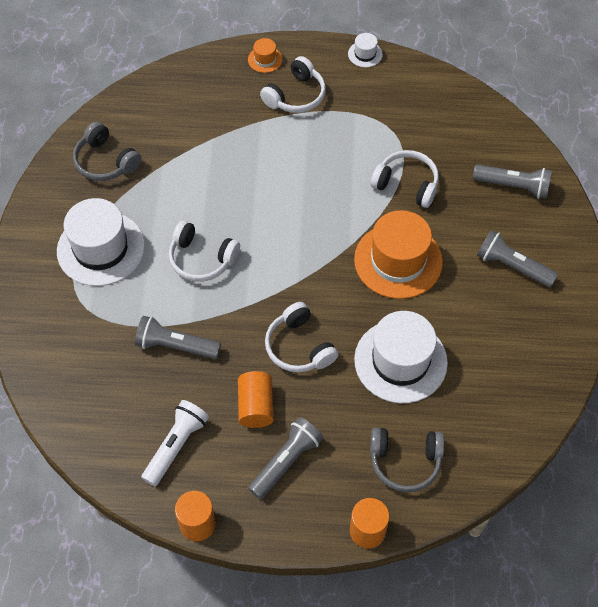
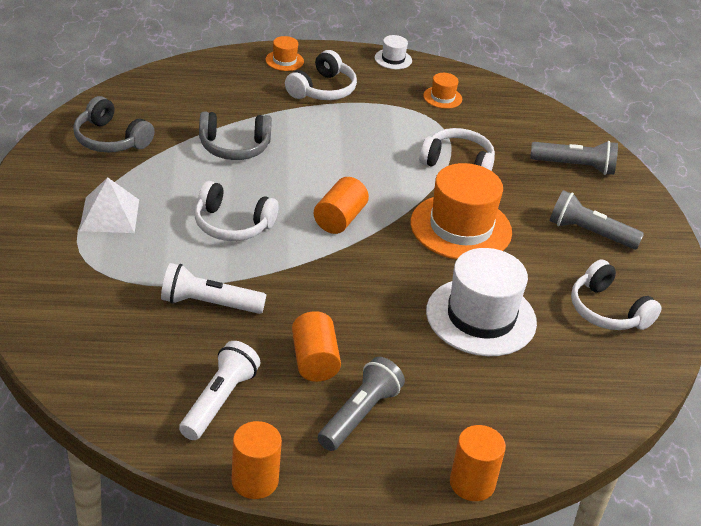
camera: 10 degrees left, 20 degrees down
(101, 248) = (109, 214): white hat -> white pyramid
(175, 346) = (209, 304): grey flashlight -> white flashlight
(293, 252) = (339, 219): none -> orange cylinder
(299, 347) = (358, 304): white headphones -> white headphones (607, 311)
(404, 102) = (442, 97): none -> orange hat
(405, 461) = (505, 412): grey headphones -> grey headphones (234, 147)

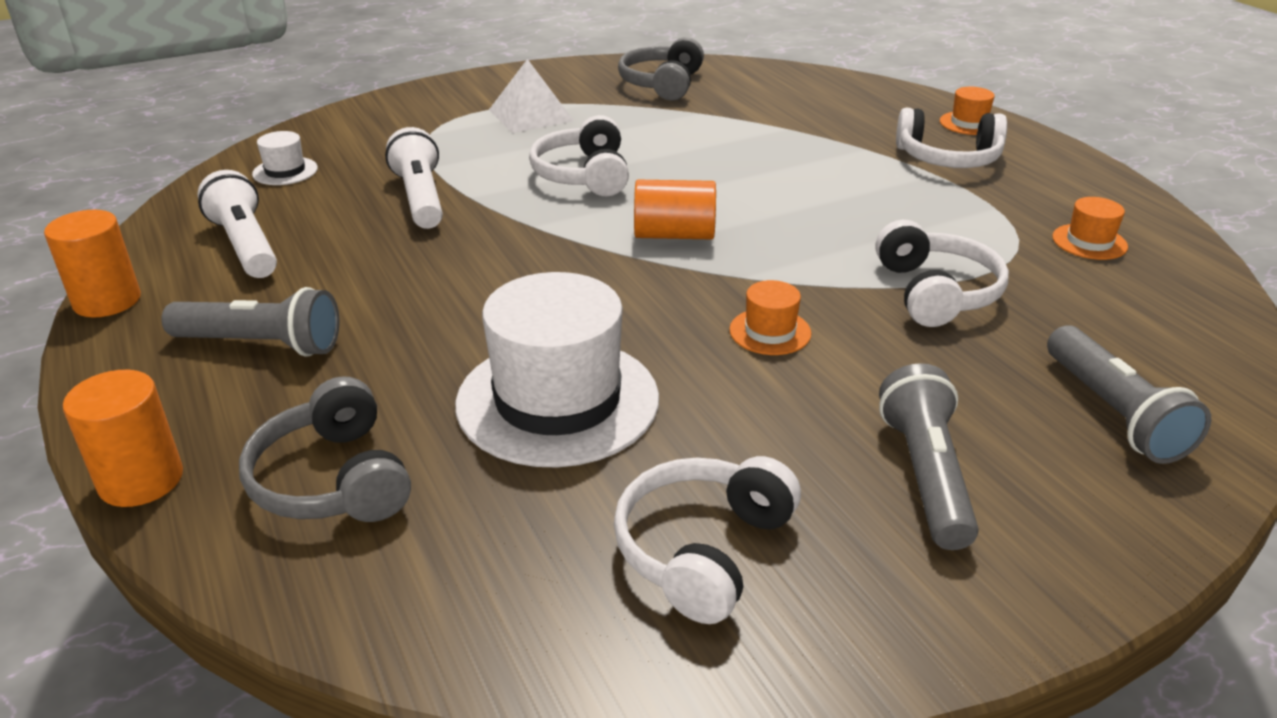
camera: 70 degrees right, 5 degrees down
(219, 401) = (245, 245): white flashlight -> white flashlight turned 120 degrees counterclockwise
(234, 147) = (739, 140): grey headphones -> grey headphones (333, 479)
(314, 361) = (356, 286): orange cylinder -> none
(393, 59) = (1114, 185): white hat -> white hat (285, 171)
(461, 227) = (770, 332): orange hat -> orange hat, size x0.44

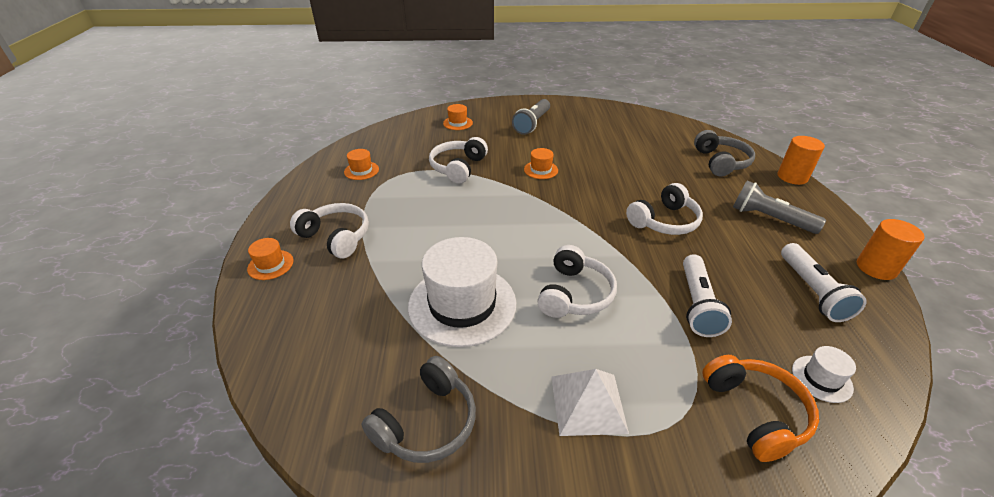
camera: 155 degrees left, 5 degrees up
(368, 139) = (755, 412): none -> orange headphones
(557, 401) = (637, 166): white hat -> white hat (462, 304)
(674, 235) = (546, 227): orange cylinder -> none
(703, 550) = (608, 124): white headphones -> white headphones (664, 221)
(1113, 413) = (458, 123): grey flashlight -> orange hat

